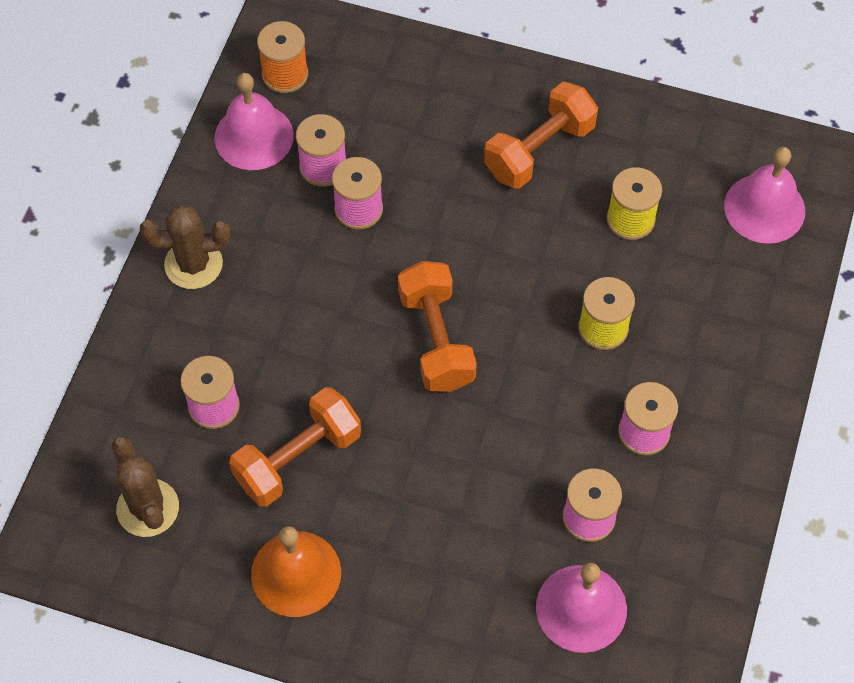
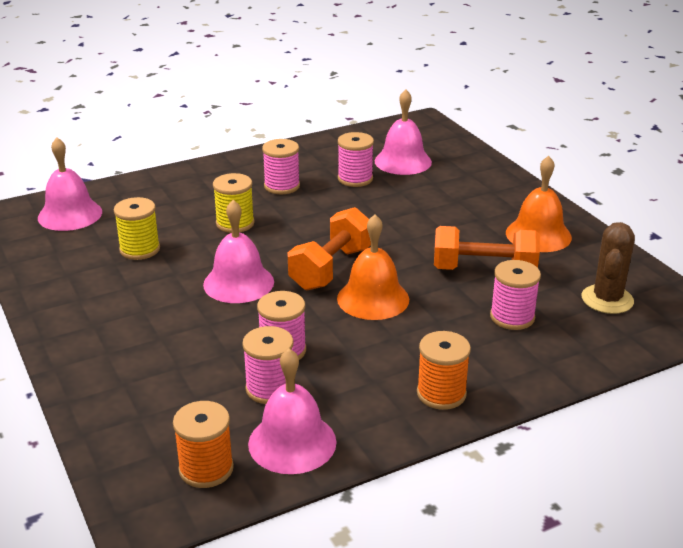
camera: 135 degrees left, 30 degrees down
(193, 264) = (441, 394): brown cactus -> orange spool
(355, 329) = (373, 298): none -> orange bell
(490, 252) = (238, 283): none -> pink bell
(539, 150) = (125, 307): orange dumbbell -> none

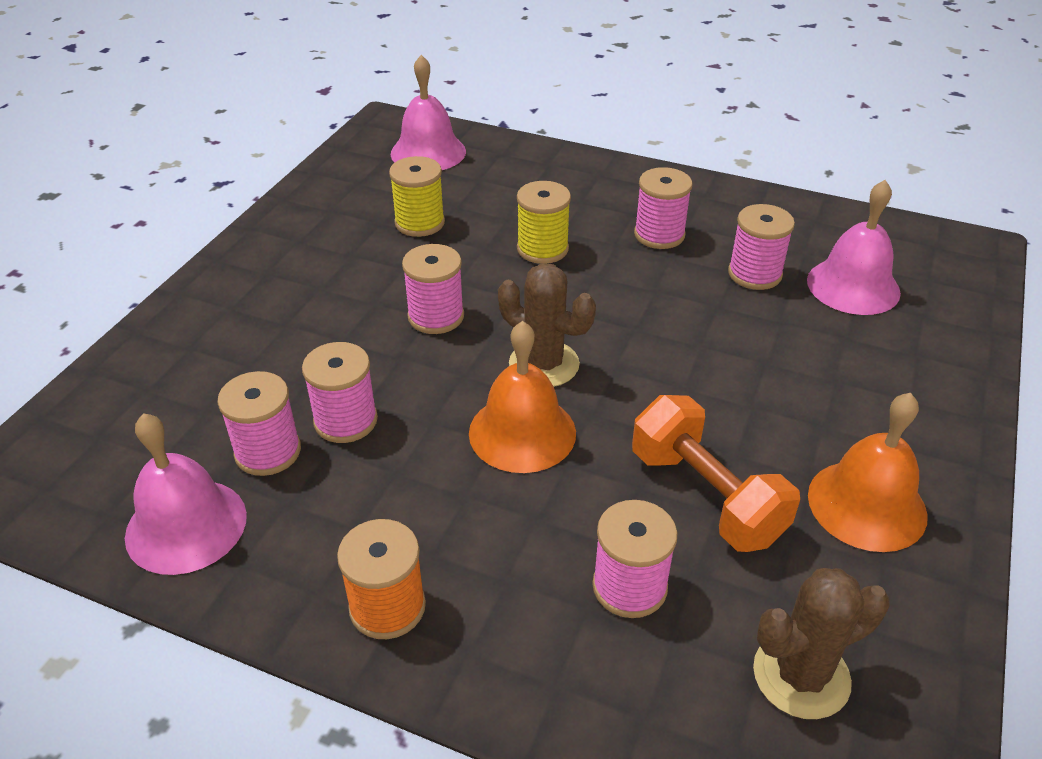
camera: 50 degrees right, 10 degrees up
(206, 469) = (94, 486): orange spool -> none
(238, 283) = (436, 316): pink bell -> pink spool
(331, 268) = (544, 364): orange dumbbell -> brown cactus

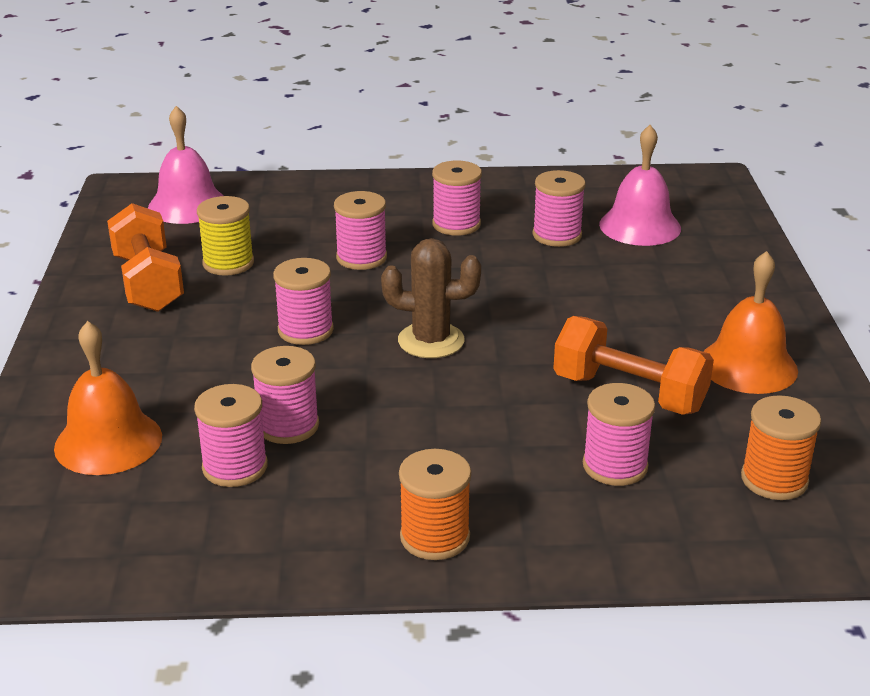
camera: 25 degrees left, 10 degrees down
(186, 525) = (205, 539): pink bell -> none
(338, 225) = (148, 283): none -> orange dumbbell
(522, 432) = (451, 392): orange bell -> orange bell (108, 441)
(542, 249) = (361, 258): yellow spool -> pink spool
(801, 676) = (774, 480): brown cactus -> orange spool

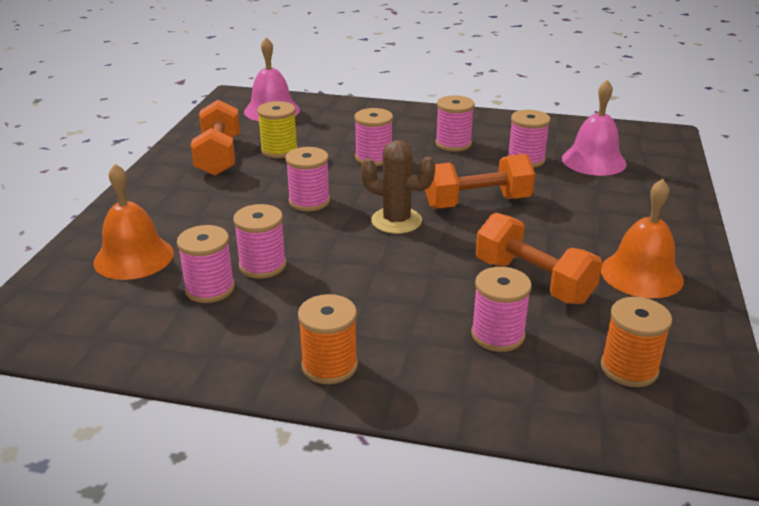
camera: 15 degrees right, 0 degrees up
(521, 302) = (477, 202): none -> orange dumbbell

